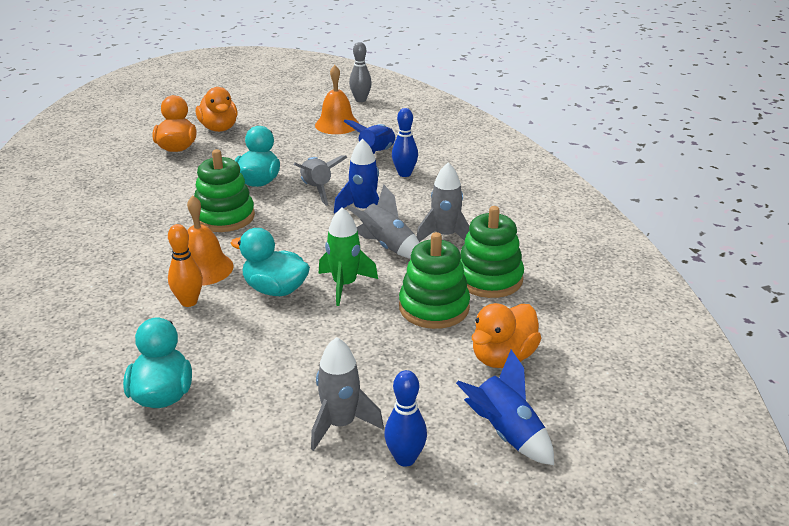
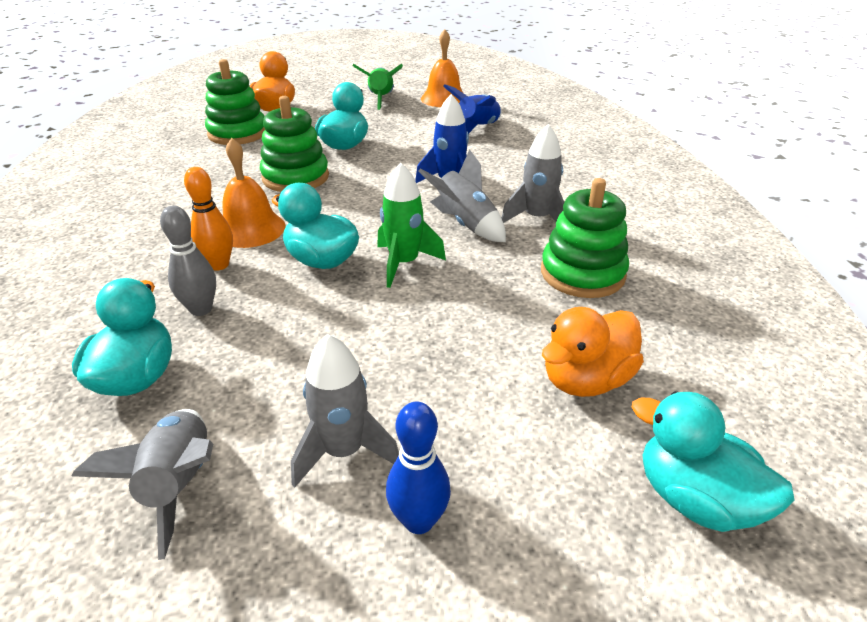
camera: 10 degrees right, 5 degrees up
(219, 128) = (323, 94): orange duck -> none
(277, 130) = (381, 99): none -> green rocket
(317, 190) = (404, 158): grey rocket -> grey rocket (180, 484)
(360, 100) = (474, 78): grey bowling pin -> grey bowling pin (201, 309)
(404, 174) = (504, 149): blue bowling pin -> none
(434, 307) = (506, 302): green stacking toy -> green stacking toy (237, 133)
(506, 433) = (574, 500): blue rocket -> none
(584, 423) = (695, 499): none -> turquoise duck

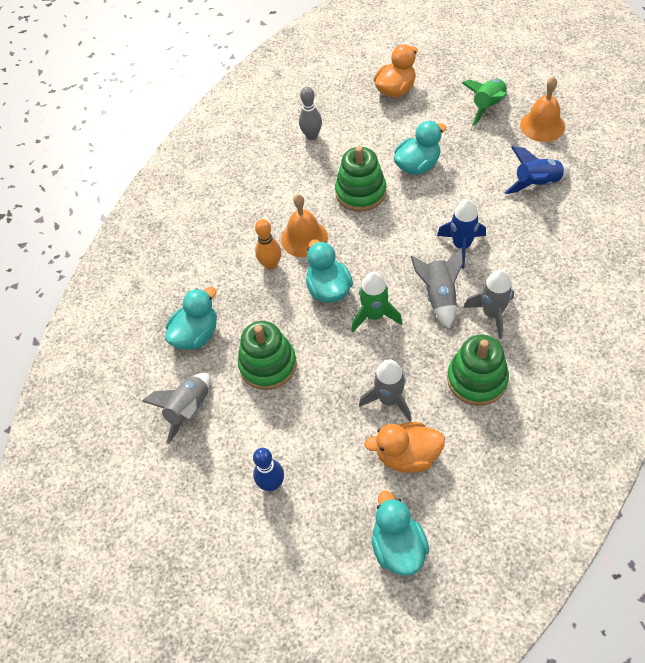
camera: 40 degrees right, 20 degrees up
(201, 309) = (245, 299): grey bowling pin -> grey bowling pin (312, 136)
(237, 133) = (350, 117): green stacking toy -> green stacking toy (268, 365)
(343, 451) = (263, 431): grey rocket -> grey rocket (389, 400)

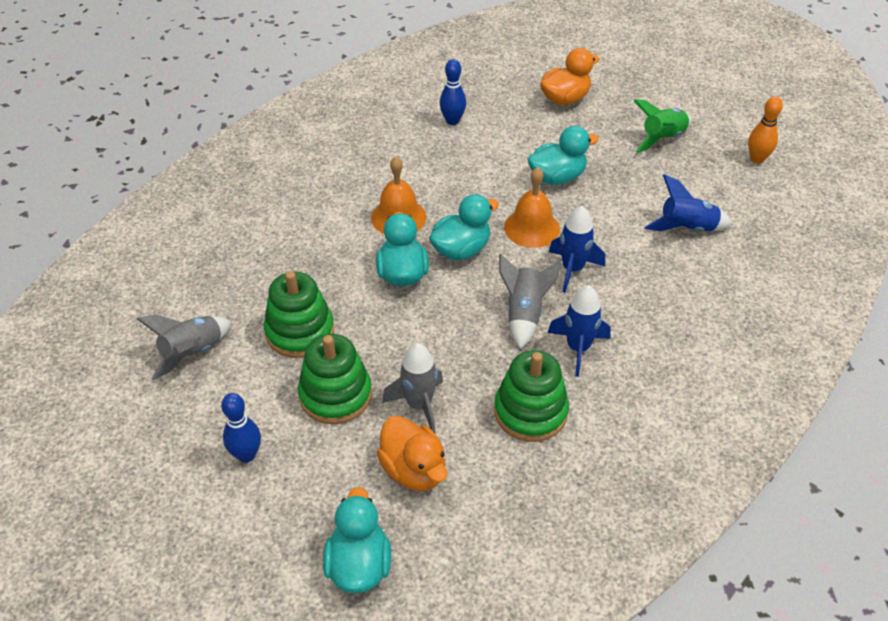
camera: 10 degrees right, 10 degrees down
(196, 334) = (237, 281): turquoise duck -> turquoise duck (461, 250)
(271, 265) = (350, 234): orange bowling pin -> orange bowling pin (757, 159)
(312, 136) = (452, 121): grey bowling pin -> blue bowling pin
(360, 192) = (481, 188): green stacking toy -> green stacking toy (335, 395)
(374, 315) = (441, 314): green rocket -> none
(407, 456) = (414, 470): orange duck -> orange duck turned 135 degrees counterclockwise
(492, 314) = (578, 348): grey rocket -> blue rocket
(542, 125) = (718, 172): orange bell -> orange bell (532, 228)

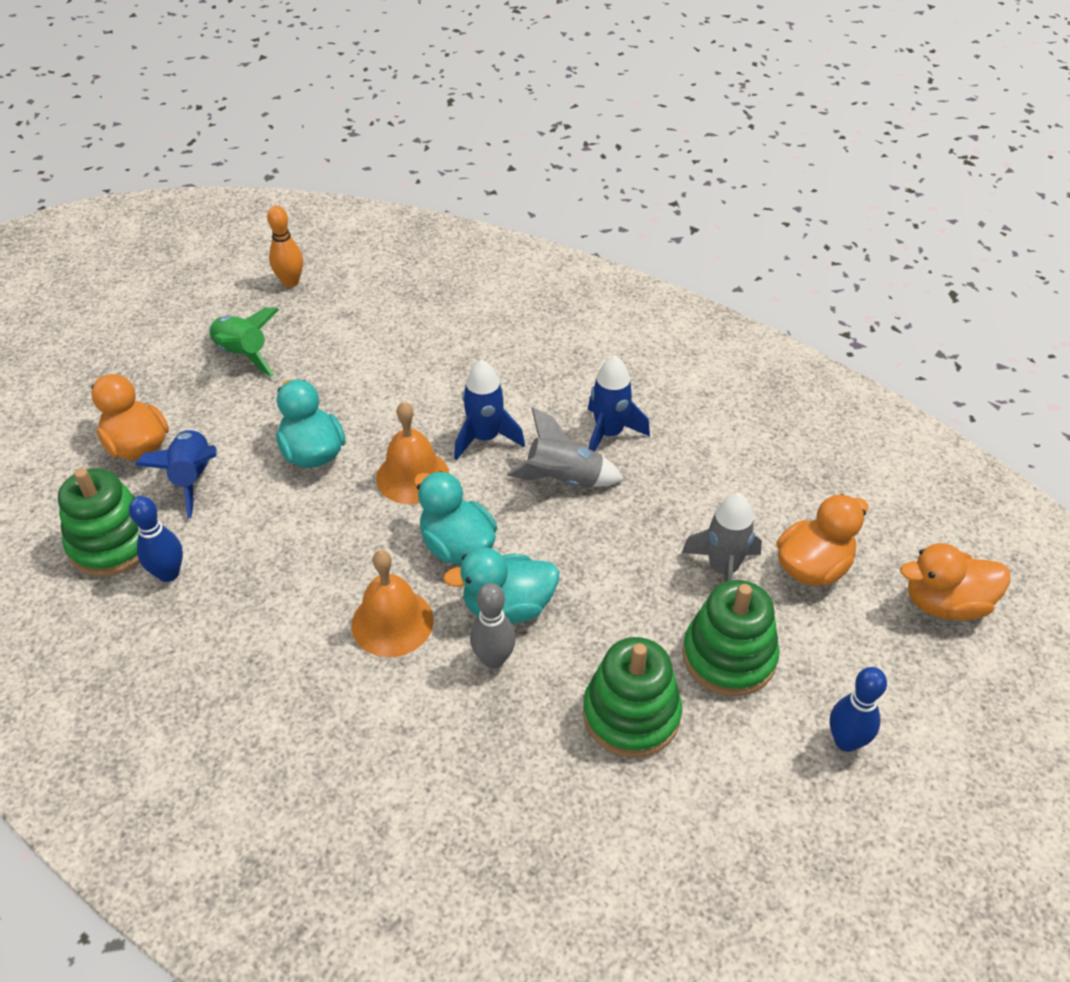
camera: 95 degrees left, 0 degrees up
(192, 353) = (696, 851): grey rocket -> none
(359, 264) = (493, 659): none -> grey bowling pin
(359, 565) = (945, 604): turquoise duck -> orange duck
(530, 412) = (707, 471): green stacking toy -> green stacking toy (112, 543)
(686, 228) = (411, 343): blue rocket -> blue rocket (193, 478)

